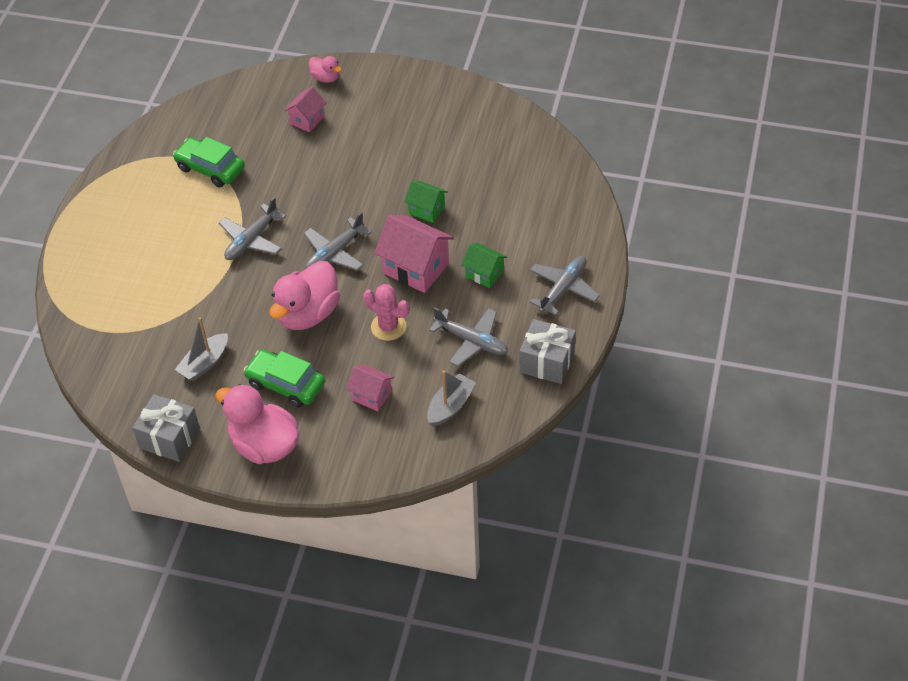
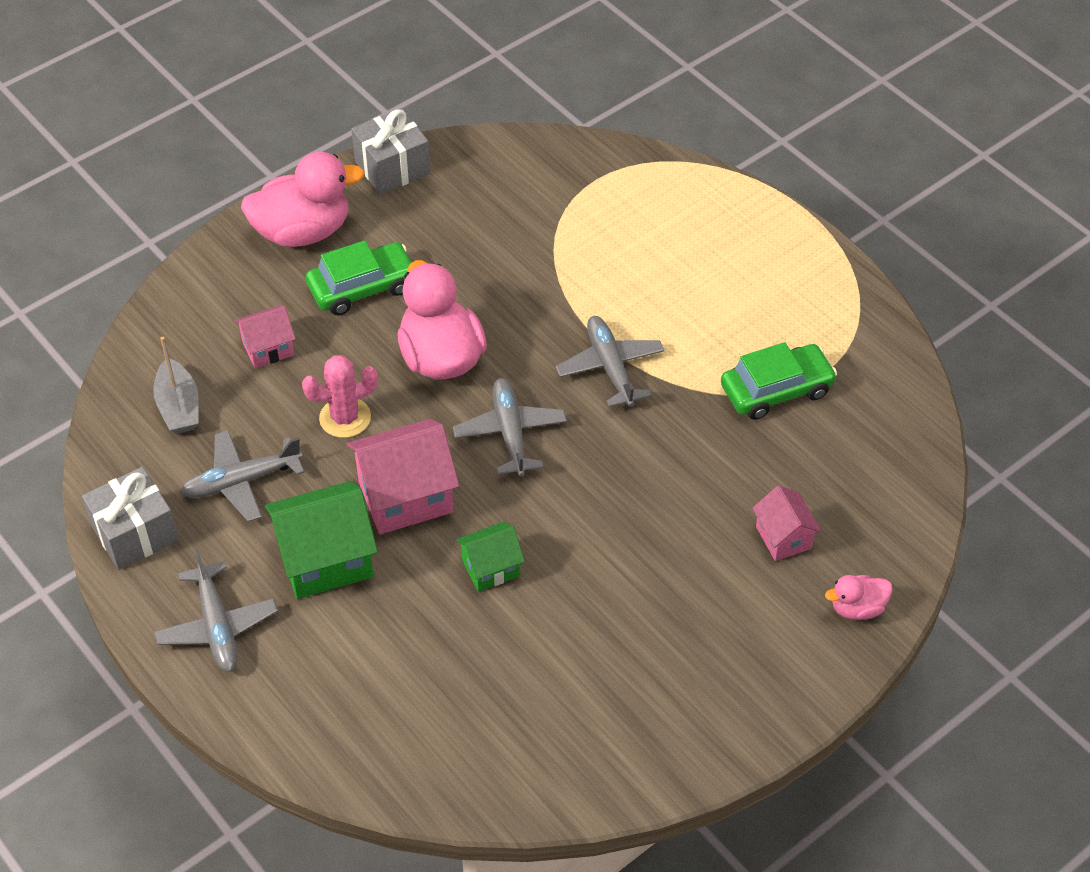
camera: 125 degrees right, 0 degrees up
(204, 363) = (462, 238): grey boat -> none
(484, 274) = (326, 560): green house -> green house, size x1.74

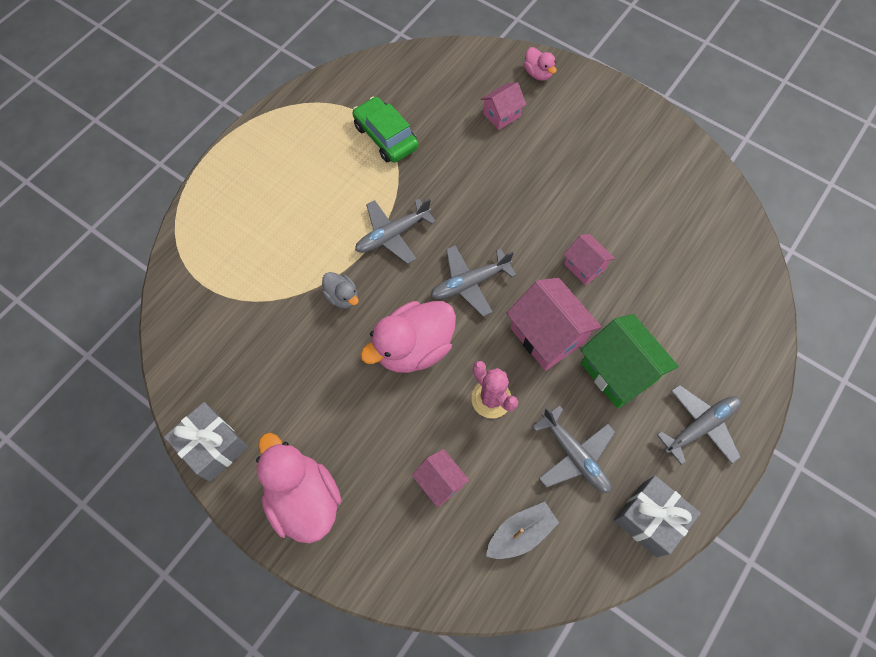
camera: 105 degrees left, 15 degrees up
(362, 287) = (356, 428): green car -> none
(491, 568) = (584, 266): green house -> pink house
(536, 302) = (342, 297): none -> grey duck

